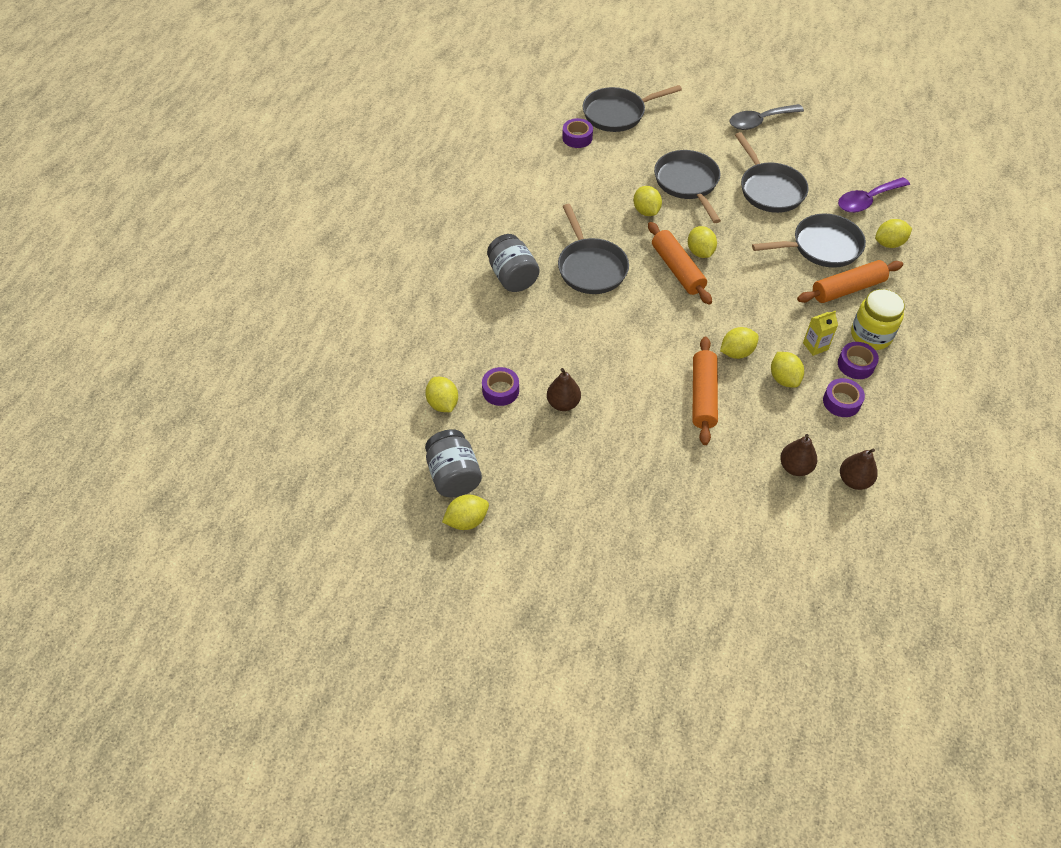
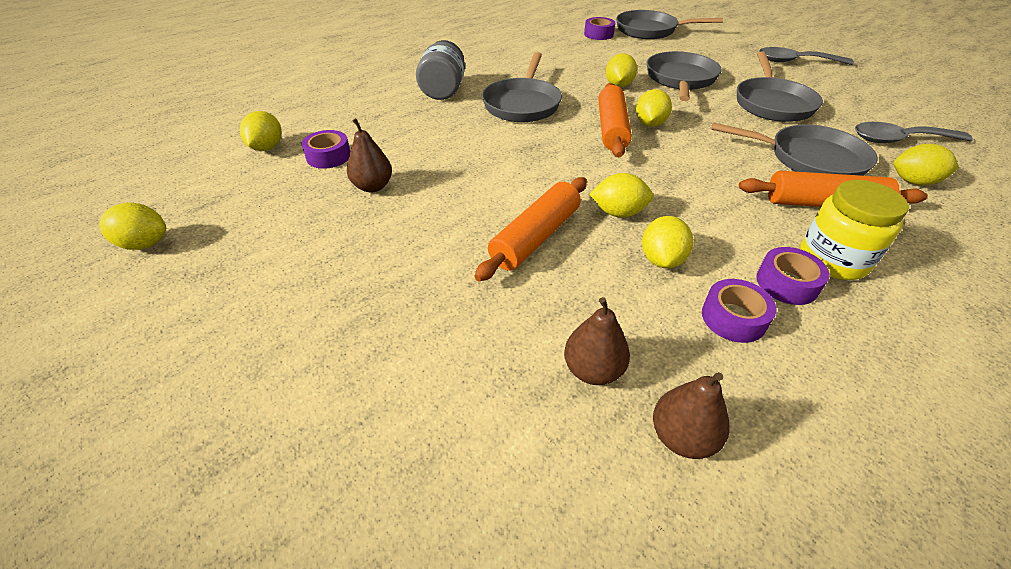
camera: 30 degrees right, 10 degrees down
(454, 476) = (193, 202): grey jar -> none
(815, 346) = (735, 243): yellow carton -> none
(867, 200) = (899, 140): purple spoon -> grey spoon

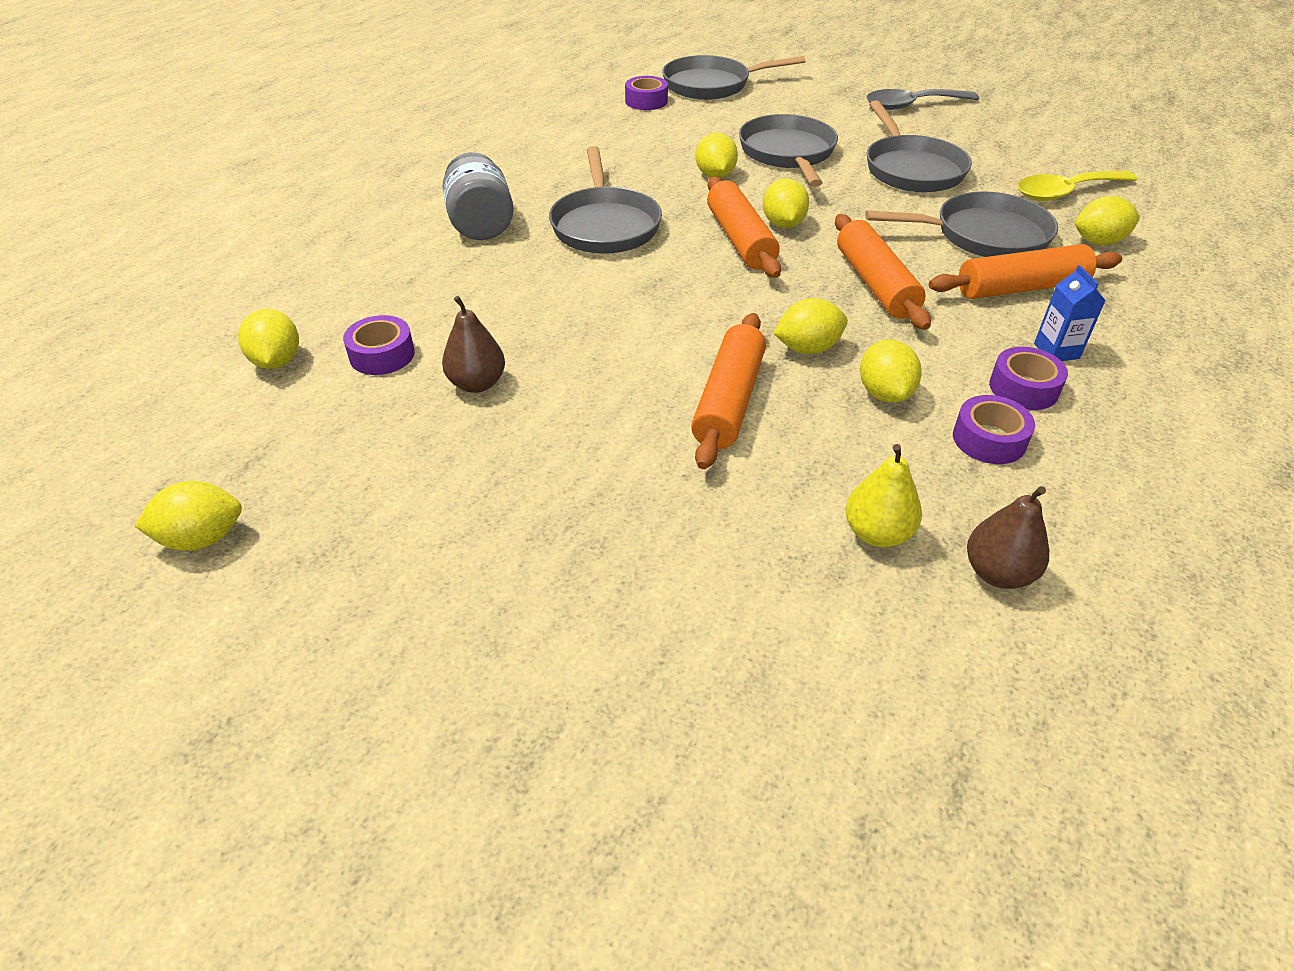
camera: 20 degrees left, 0 degrees up
(593, 370) = (877, 533): brown pear -> yellow pear
(699, 177) = (875, 284): none -> orange rolling pin
(832, 260) = (1056, 351): yellow jar -> blue carton
(899, 140) = (1065, 192): grey spoon -> yellow spoon

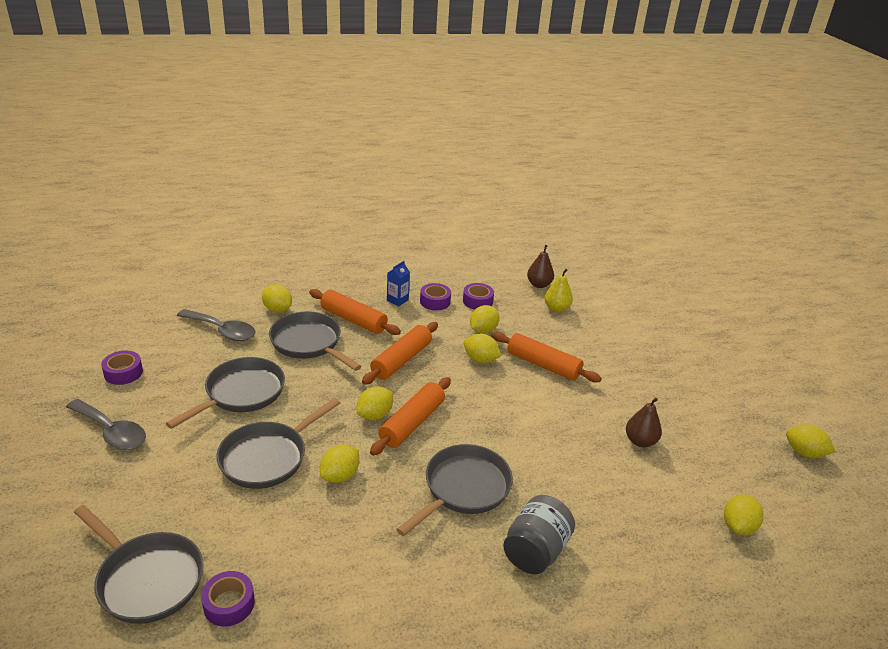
camera: 135 degrees left, 10 degrees down
(382, 355) = (676, 490): purple tape -> purple tape (123, 373)
(729, 401) = (543, 365): orange rolling pin -> orange rolling pin turned 60 degrees clockwise
(1065, 192) = (222, 331): yellow spoon -> grey spoon

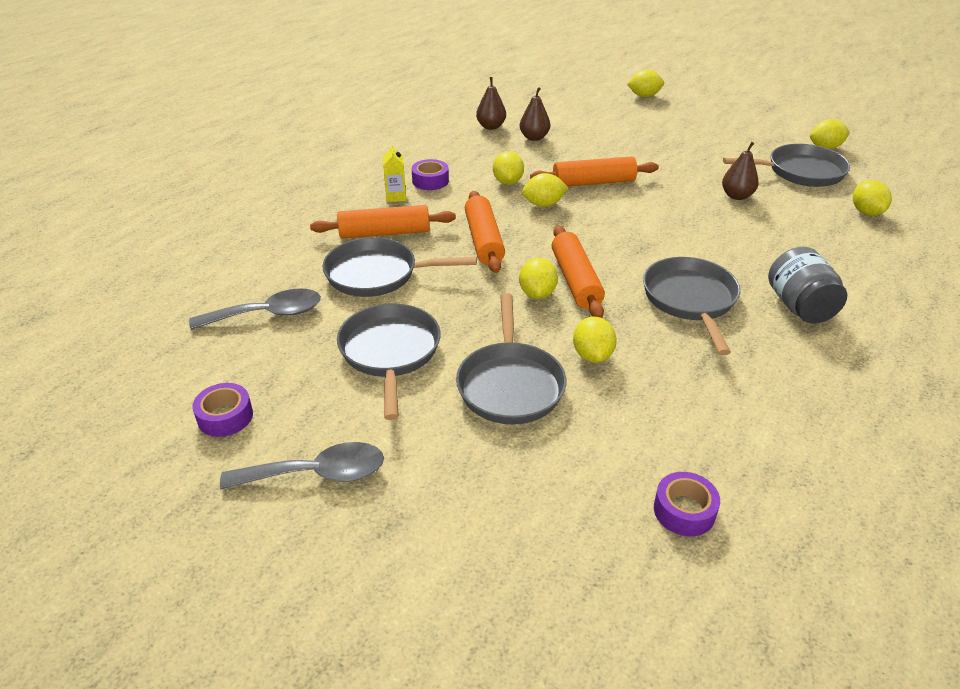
camera: 40 degrees left, 5 degrees up
(147, 578) = (587, 554): grey pan -> grey pan (800, 172)
(277, 309) = (292, 264): yellow lemon -> yellow lemon (644, 96)
(397, 300) = (396, 196): blue carton -> yellow carton
(477, 301) = (465, 163): purple tape -> none
(556, 309) = (534, 138): yellow pear -> brown pear

